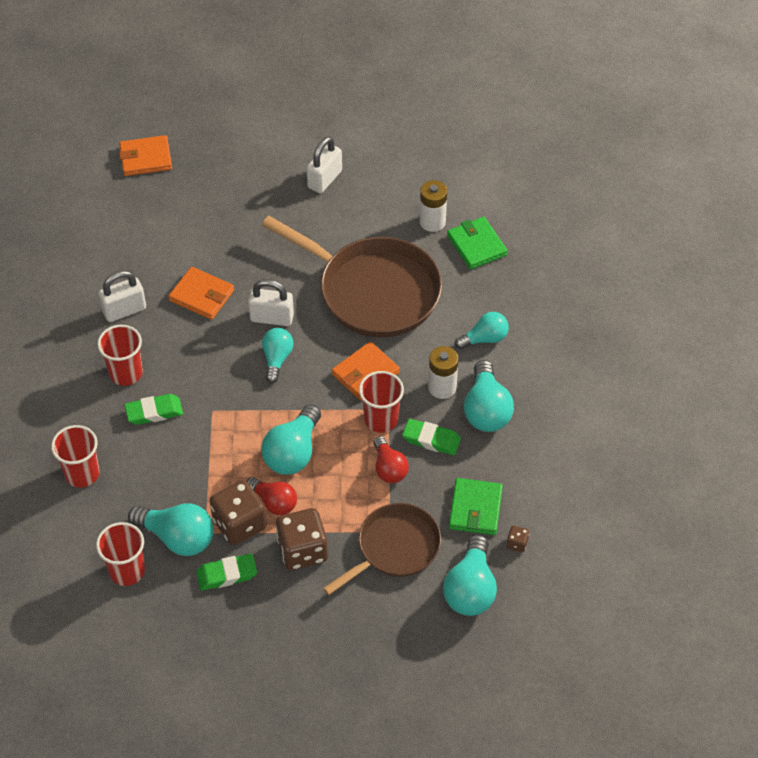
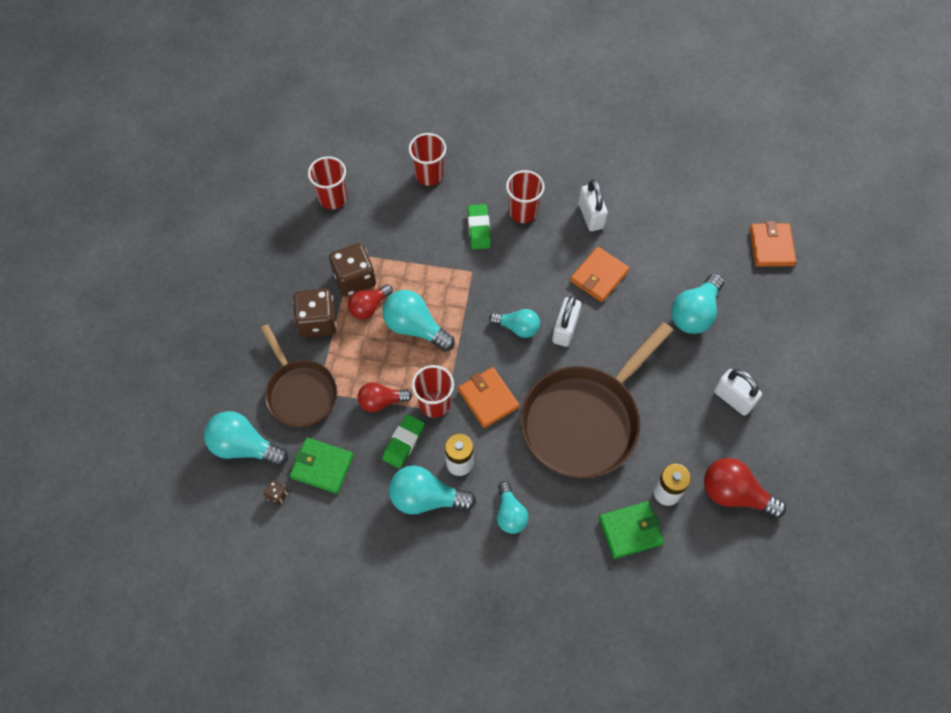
camera: 100 degrees right, 10 degrees up
(177, 537) = (353, 234): turquoise light bulb -> turquoise light bulb (695, 313)
(227, 574) = (310, 265): green eraser -> none
(422, 174) = (734, 494): none -> red light bulb

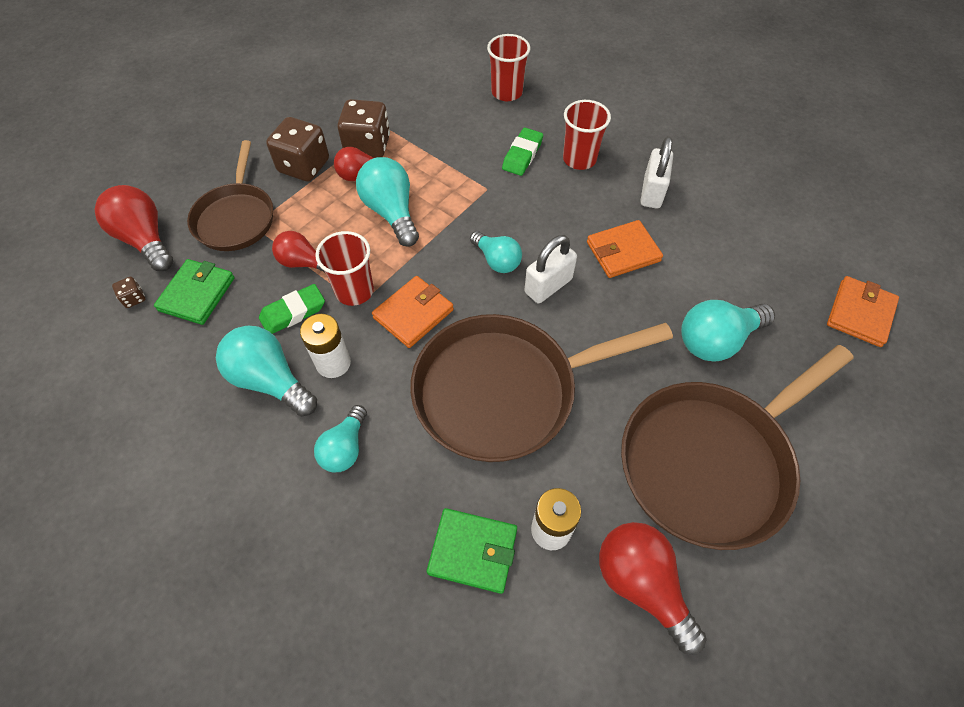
camera: 30 degrees right, 5 degrees down
(244, 446) = (145, 239): turquoise light bulb -> red light bulb
(322, 466) = (197, 294): green wallet -> green wallet turned 60 degrees clockwise
(333, 198) = (402, 76): red cup -> none
(488, 398) = (413, 314): orange wallet -> orange wallet turned 45 degrees clockwise
(733, 398) = (710, 461): white padlock -> brown pan

